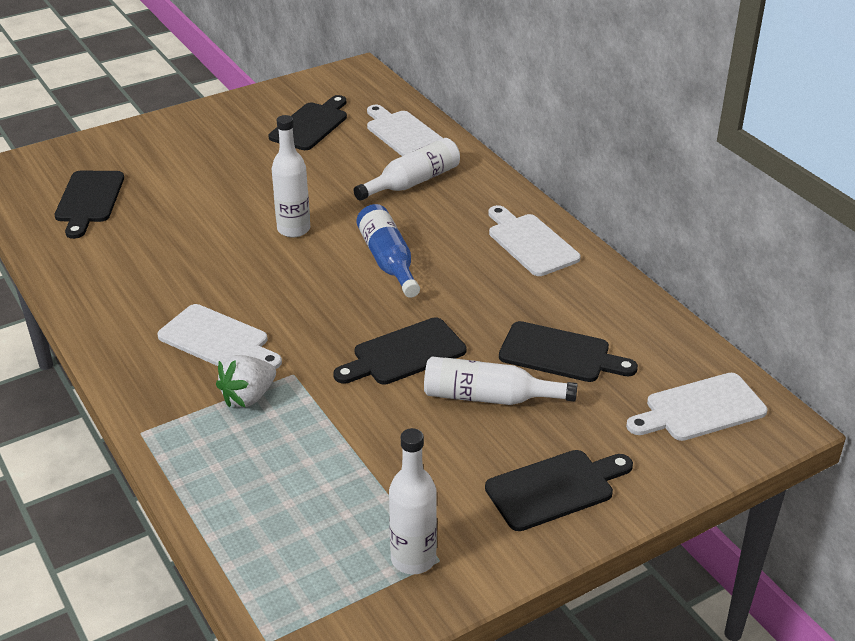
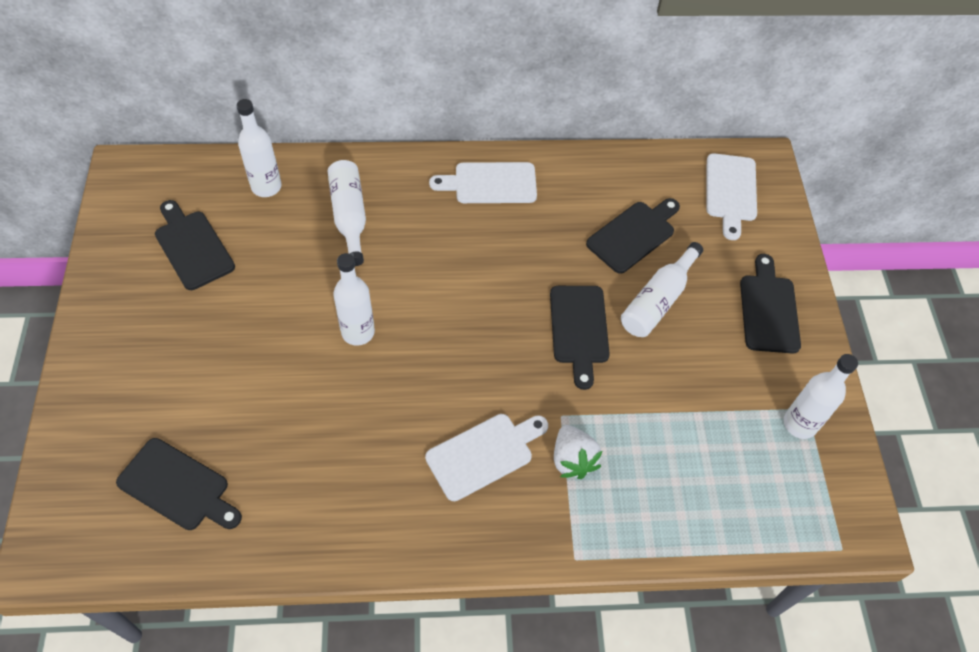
camera: 65 degrees left, 20 degrees up
(388, 261) = (452, 285): blue bottle -> none
(403, 133) = (266, 187): white cutting board -> white bottle

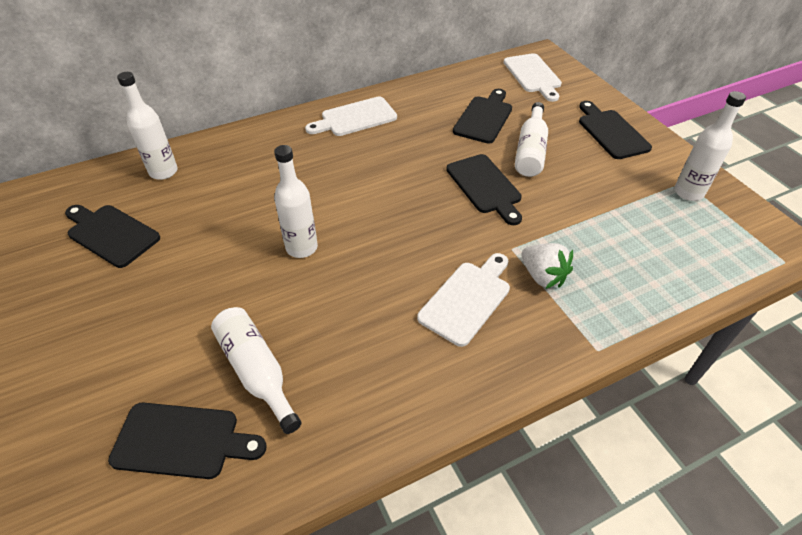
camera: 20 degrees left, 10 degrees down
(349, 216) = (249, 170): white bottle -> white bottle (257, 371)

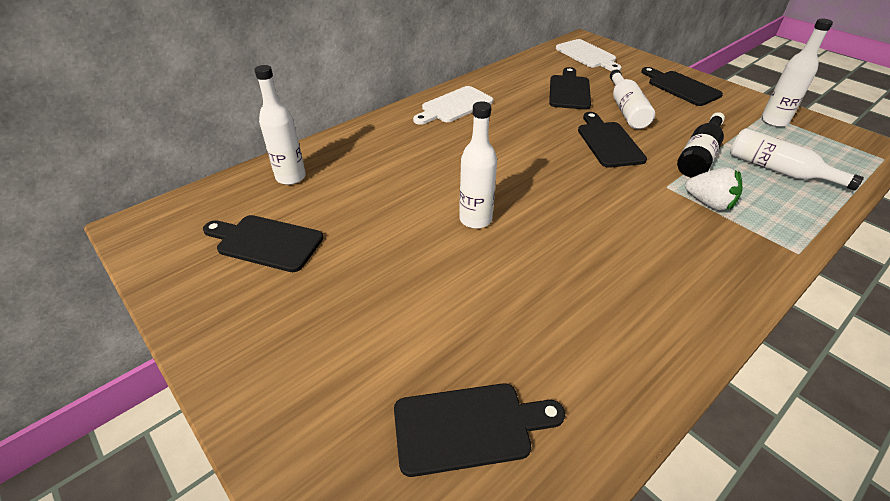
camera: 15 degrees left, 5 degrees down
(257, 371) = (504, 339): white bottle -> white bottle (778, 170)
(467, 299) = (659, 234): white cutting board -> none
(485, 186) = (608, 142): black cutting board -> black cutting board turned 150 degrees counterclockwise
(571, 219) = (699, 156): none -> black bottle

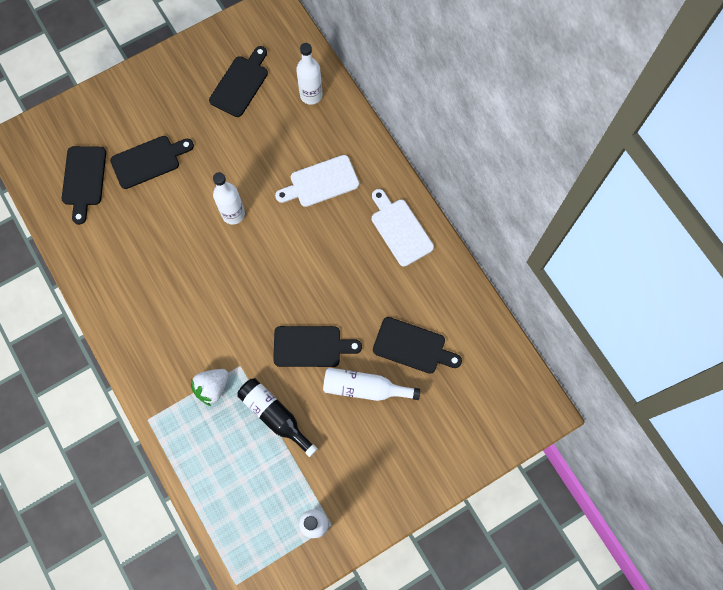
camera: 100 degrees right, 30 degrees up
(587, 55) = (497, 399): white cutting board -> white cutting board (320, 182)
(681, 87) = (401, 468): black cutting board -> black cutting board (149, 161)
(778, 170) = (240, 472): white bottle -> none

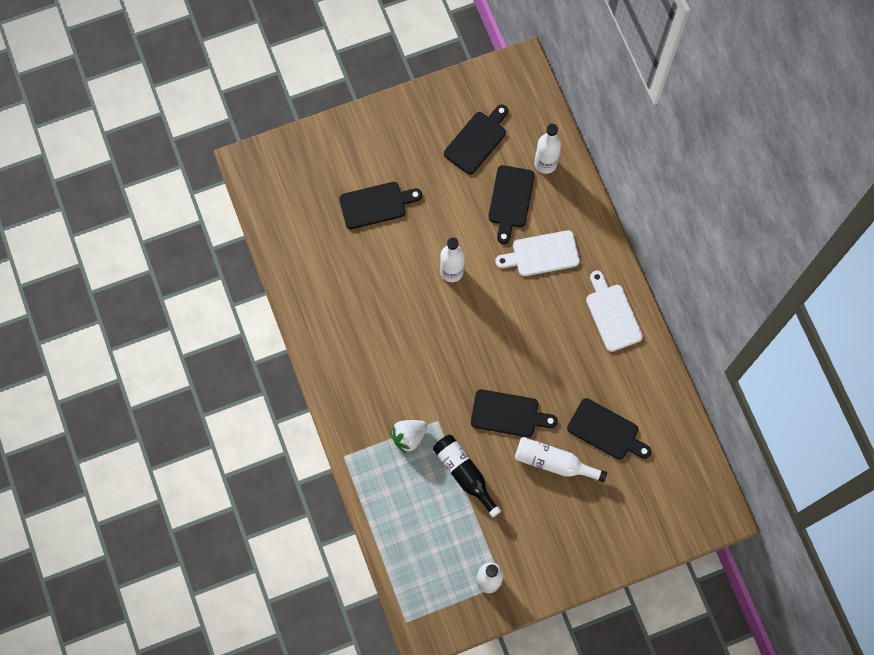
camera: 10 degrees right, 0 degrees up
(84, 179) = (311, 213): black cutting board -> black cutting board (510, 200)

